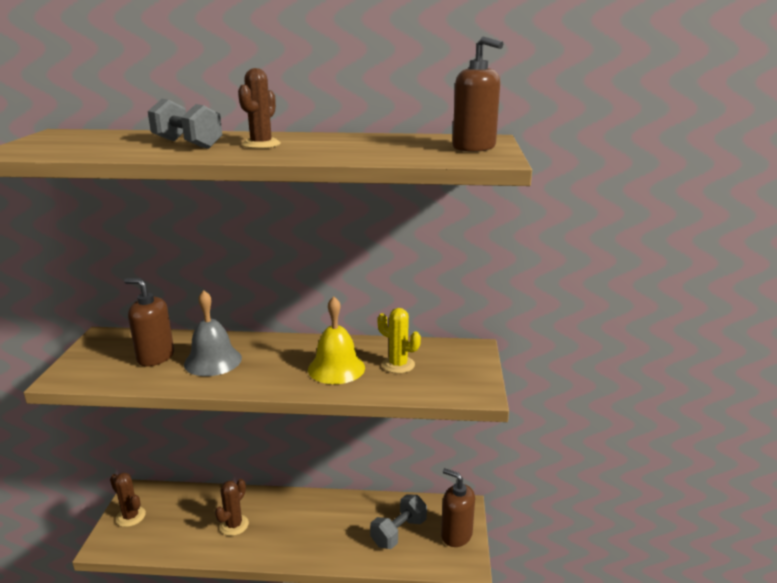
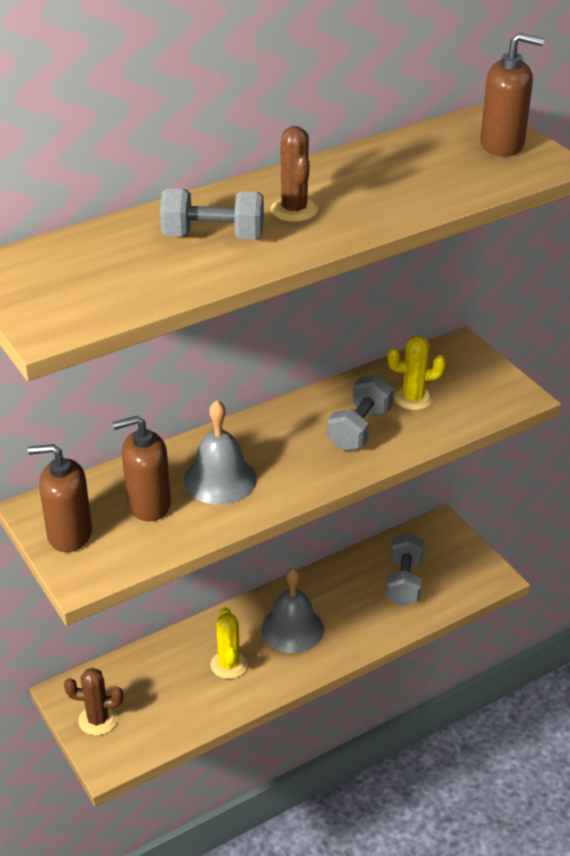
camera: 35 degrees left, 15 degrees up
(234, 525) = (229, 664): brown cactus -> yellow cactus
(295, 524) = (292, 628): none -> grey bell
(336, 368) = (359, 429): yellow bell -> grey dumbbell
(456, 535) = (459, 556): brown soap dispenser -> brown soap dispenser (69, 534)

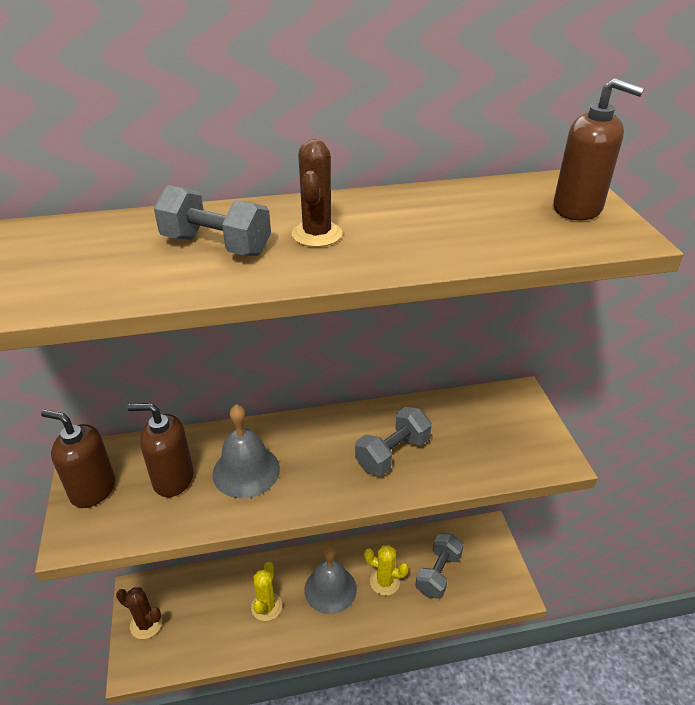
camera: 20 degrees right, 0 degrees up
(413, 398) = (455, 435): yellow cactus -> yellow cactus (384, 582)

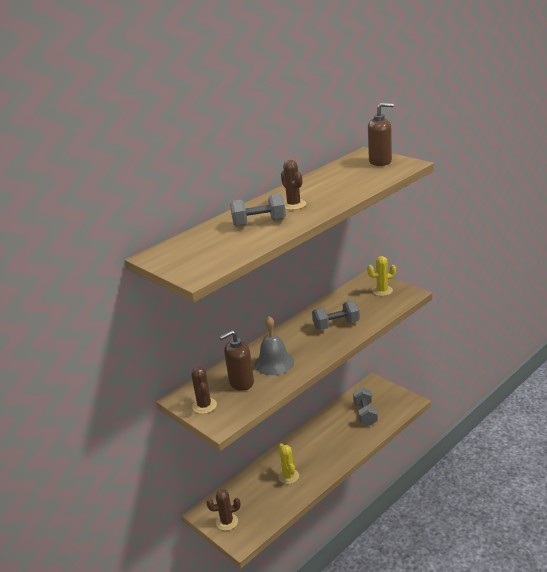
camera: 30 degrees left, 10 degrees down
(93, 489) = (204, 406): brown soap dispenser -> brown cactus
(330, 589) = (315, 450): grey bell -> none
(384, 582) = (341, 432): yellow cactus -> yellow cactus (382, 291)
(392, 454) = (336, 325): grey dumbbell -> grey dumbbell turned 60 degrees clockwise

